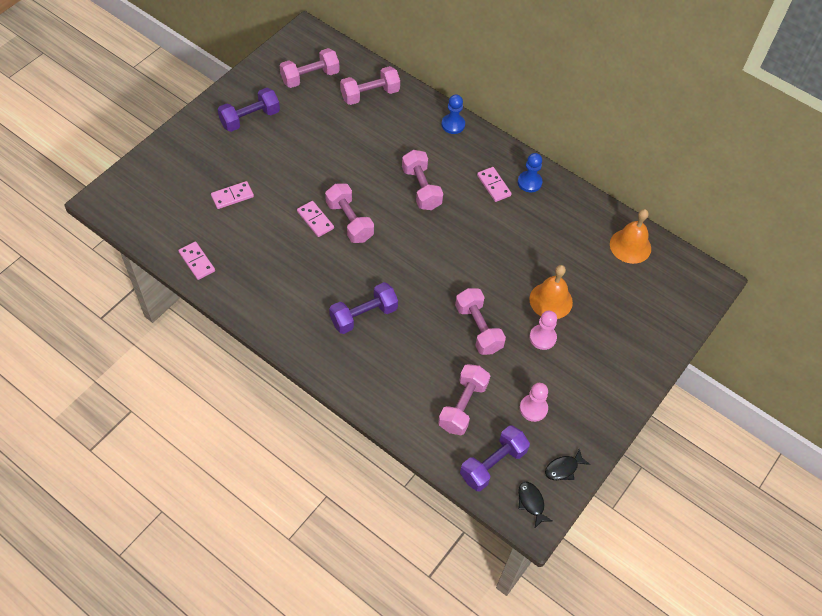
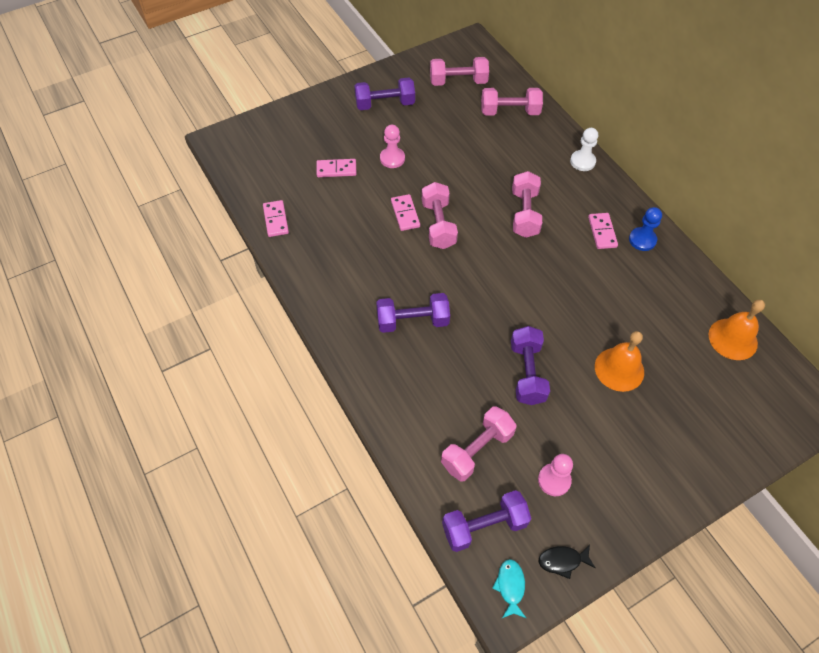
camera: 25 degrees right, 0 degrees up
(453, 125) = (582, 161): blue pawn -> white pawn
(478, 328) = (527, 373): pink dumbbell -> purple dumbbell
(531, 503) = (510, 586): black fish -> turquoise fish
(542, 338) = (594, 406): pink pawn -> pink pawn (392, 158)

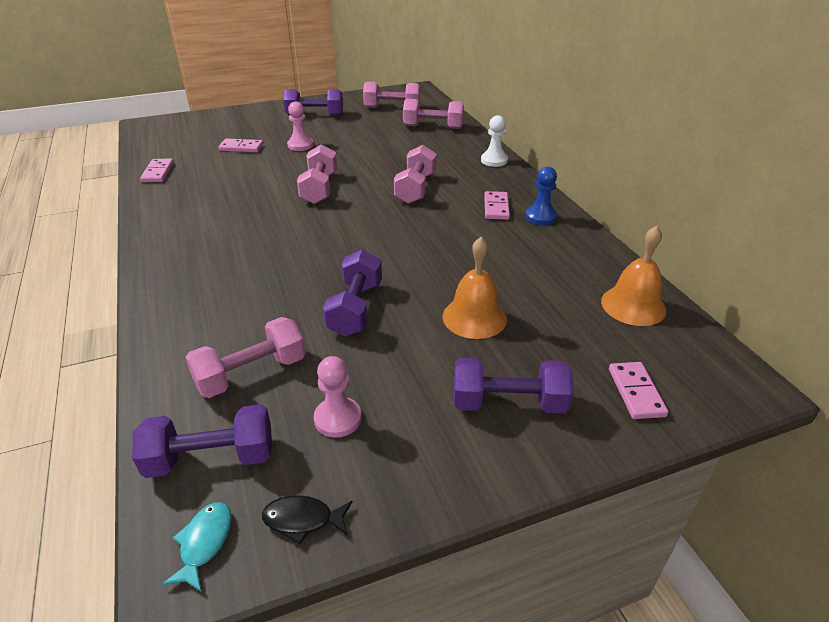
camera: 10 degrees right, 20 degrees down
(405, 214) = (290, 179): pink domino -> pink domino (636, 392)
(412, 321) = (246, 253): purple dumbbell -> purple dumbbell (508, 403)

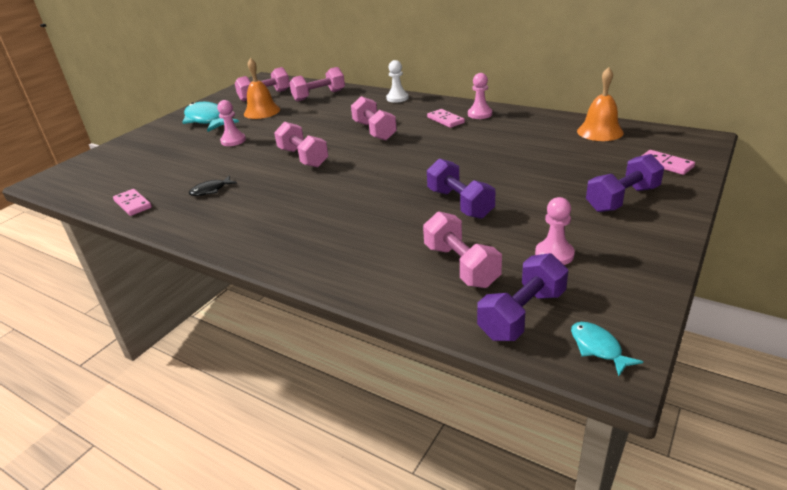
camera: 35 degrees left, 5 degrees down
(241, 147) = (182, 160): pink domino -> none
(251, 373) = (461, 266): pink dumbbell -> pink dumbbell turned 45 degrees counterclockwise
(303, 520) = (625, 303): black fish -> black fish (211, 190)
(315, 115) = (207, 120): purple dumbbell -> turquoise fish
(474, 317) = (534, 174): orange bell -> orange bell (262, 111)
(540, 217) = (480, 114): blue pawn -> pink pawn

